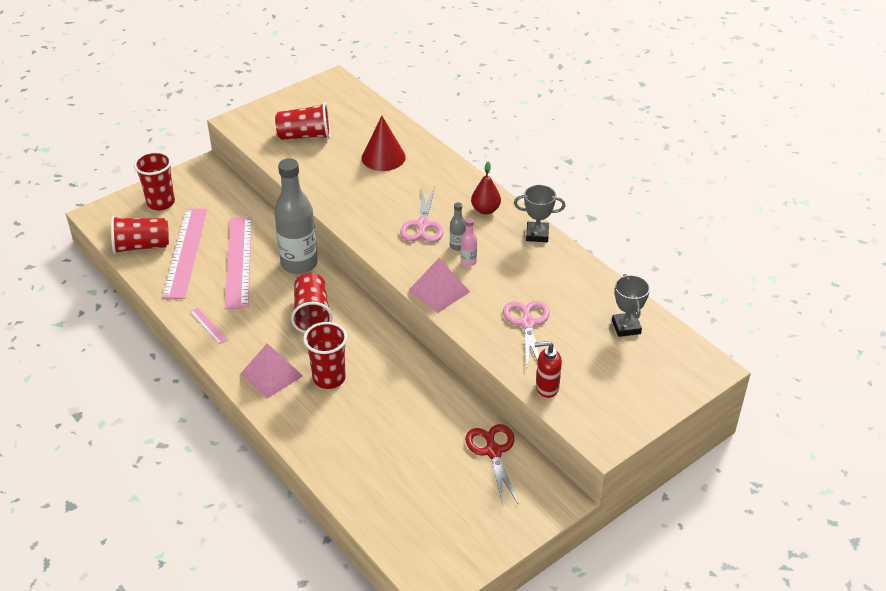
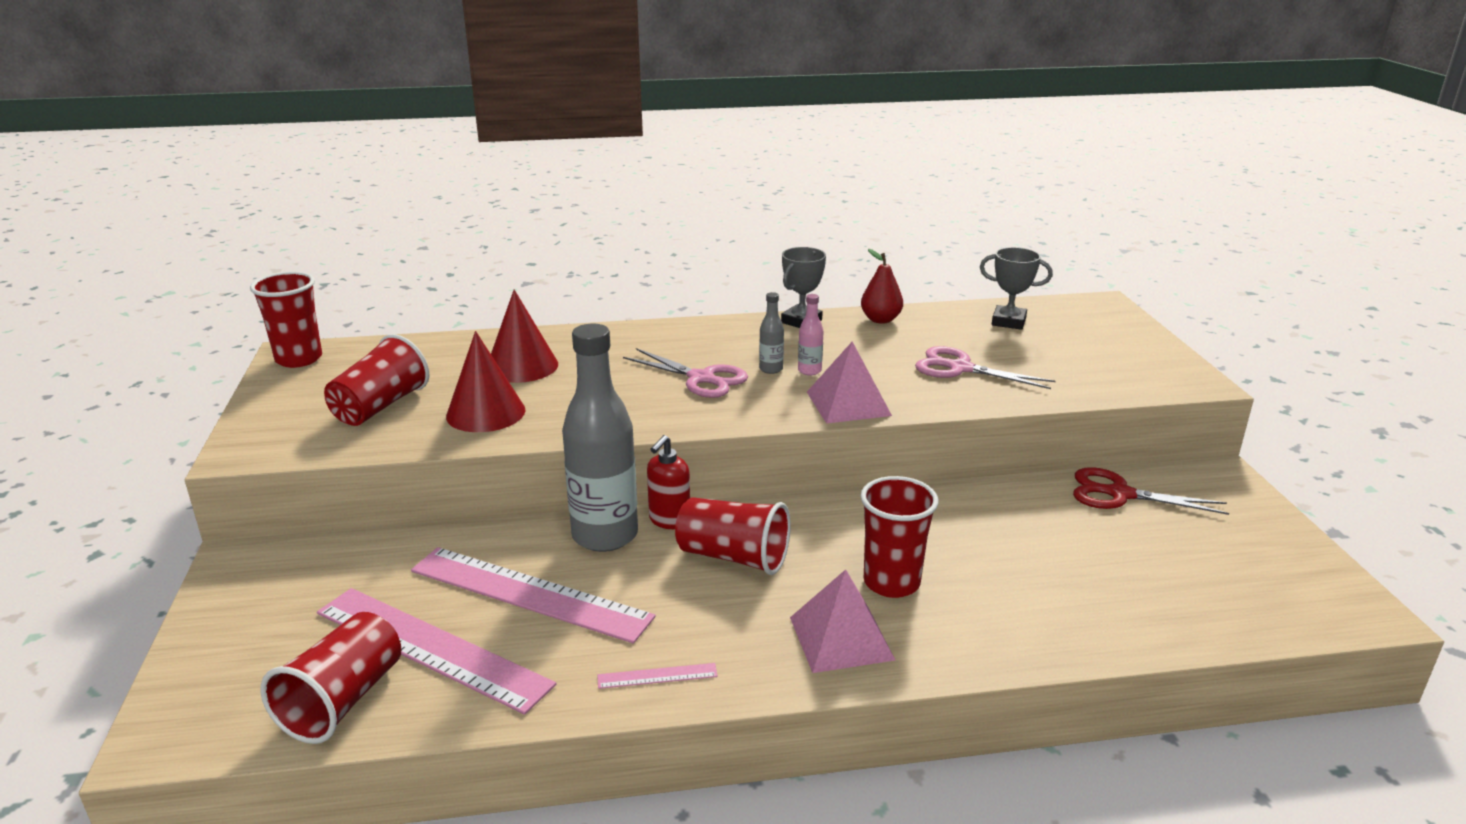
camera: 60 degrees left, 15 degrees down
(161, 203) = (254, 639): red cup -> red cup (299, 359)
(325, 170) = (486, 413): none -> red cone
(485, 210) = (720, 335): red pear -> red pear (880, 320)
(546, 388) = (1087, 388): red soap dispenser -> red soap dispenser (669, 520)

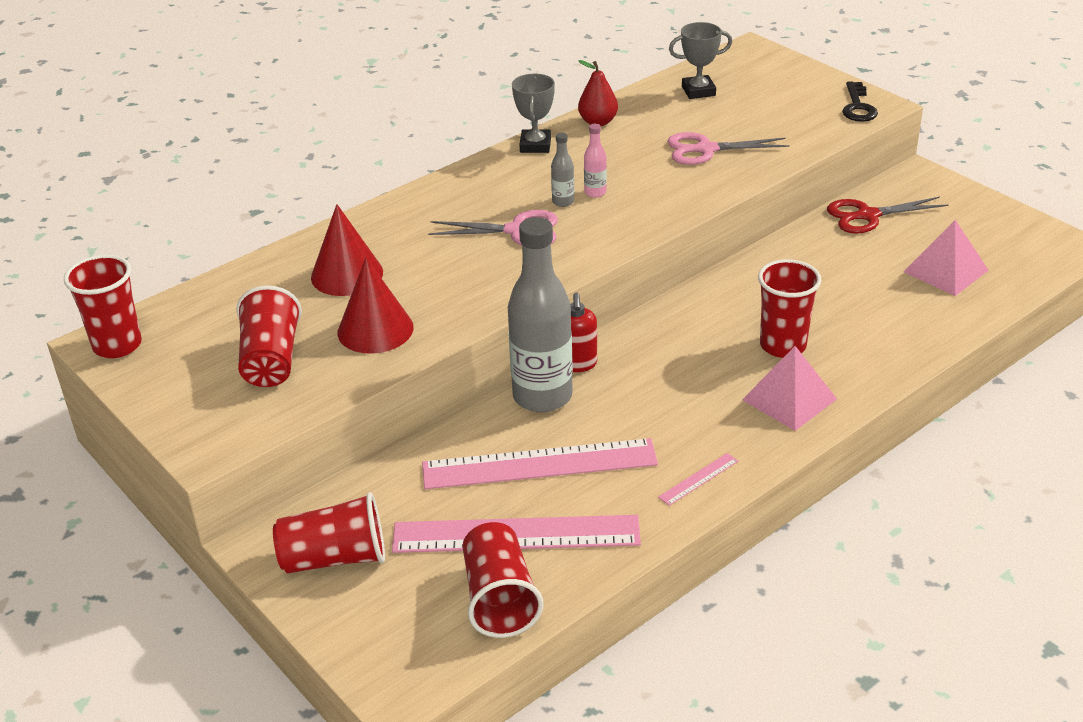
camera: 30 degrees left, 10 degrees up
(733, 557) = (656, 373): red cup -> red cup (335, 558)
(848, 403) = (656, 212): pink pyramid -> pink pyramid (945, 271)
(1171, 378) = (858, 107): none -> black key

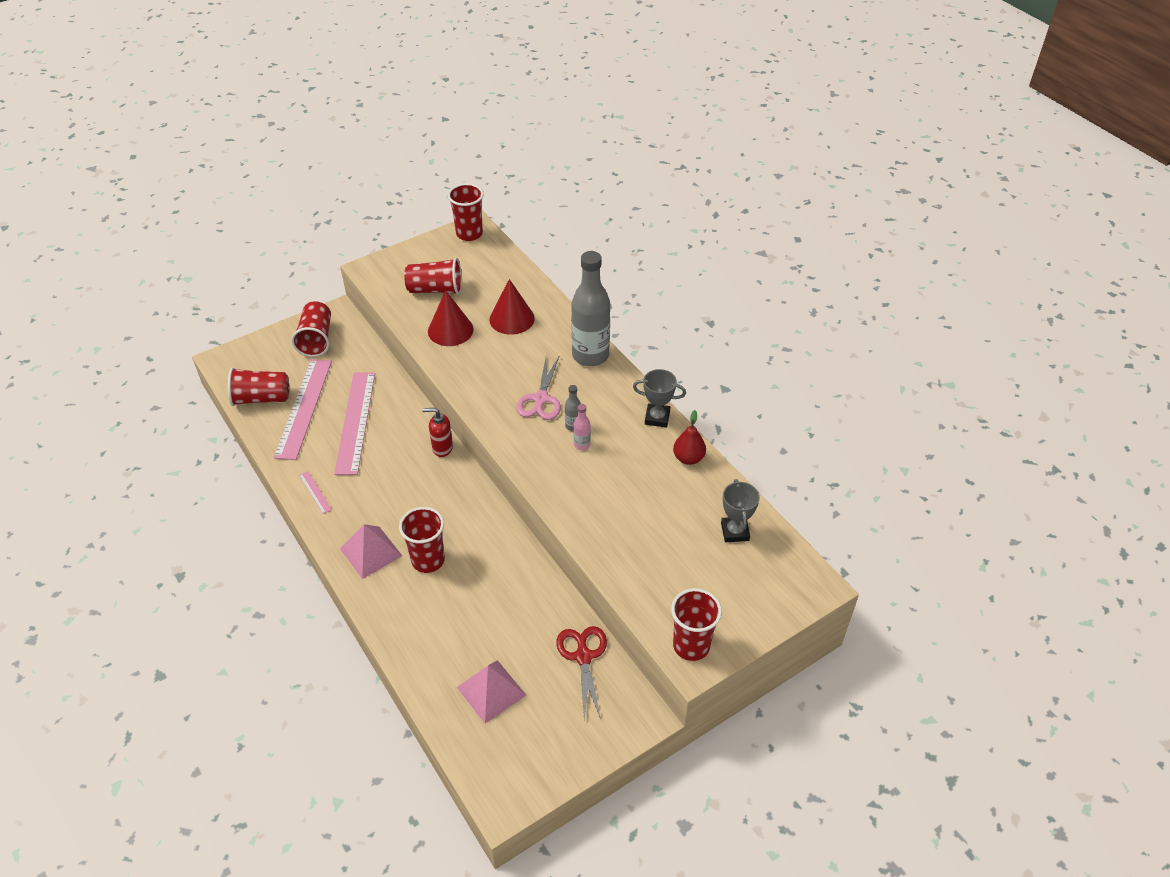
camera: 95 degrees right, 10 degrees up
(542, 396) = (415, 428): grey bottle -> grey bottle (590, 355)
(706, 149) = (633, 520): pink scissors -> none
(858, 107) = (691, 645): black key -> red cup

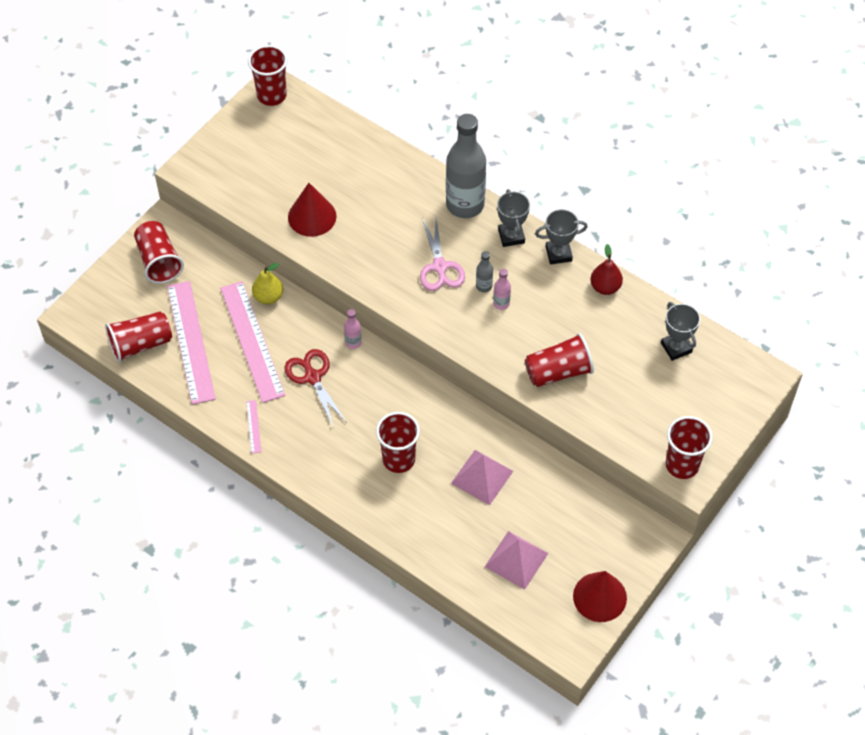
camera: 20 degrees left, 10 degrees up
(315, 492) = (253, 426): pink ruler -> pink ruler turned 45 degrees clockwise
(371, 552) = (340, 468): pink pyramid -> pink pyramid (482, 477)
(390, 391) = (268, 297): none -> yellow pear
(435, 289) = (272, 173): red cup -> red cup (558, 372)
(442, 448) = (353, 342): red soap dispenser -> pink bottle
(512, 319) = (367, 185): red cone -> red cone (599, 597)
(583, 656) = (582, 503): red scissors -> red scissors (313, 377)
(620, 391) = (511, 236): none -> grey trophy

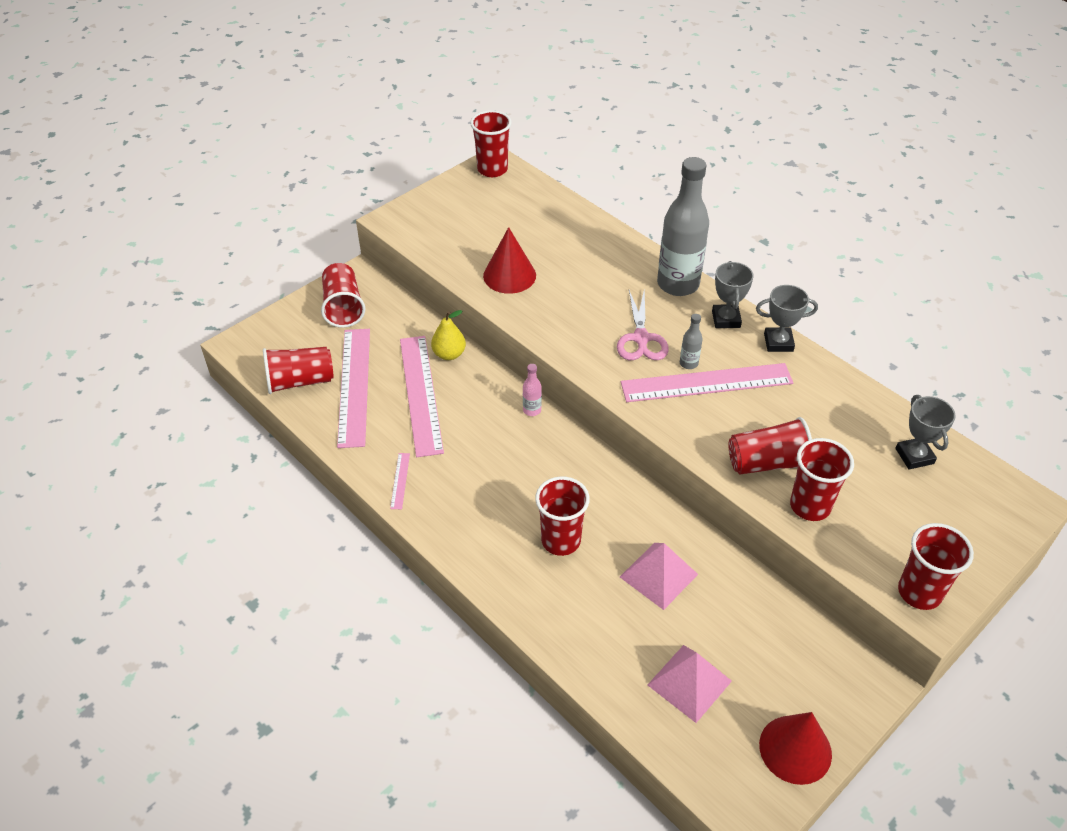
camera: 10 degrees right, 10 degrees down
(313, 377) = (479, 439): red scissors -> none
(501, 303) = (706, 383): pink bottle -> pink ruler
(595, 405) = (810, 506): none -> red cup
(605, 287) = (830, 382): red pear -> none

